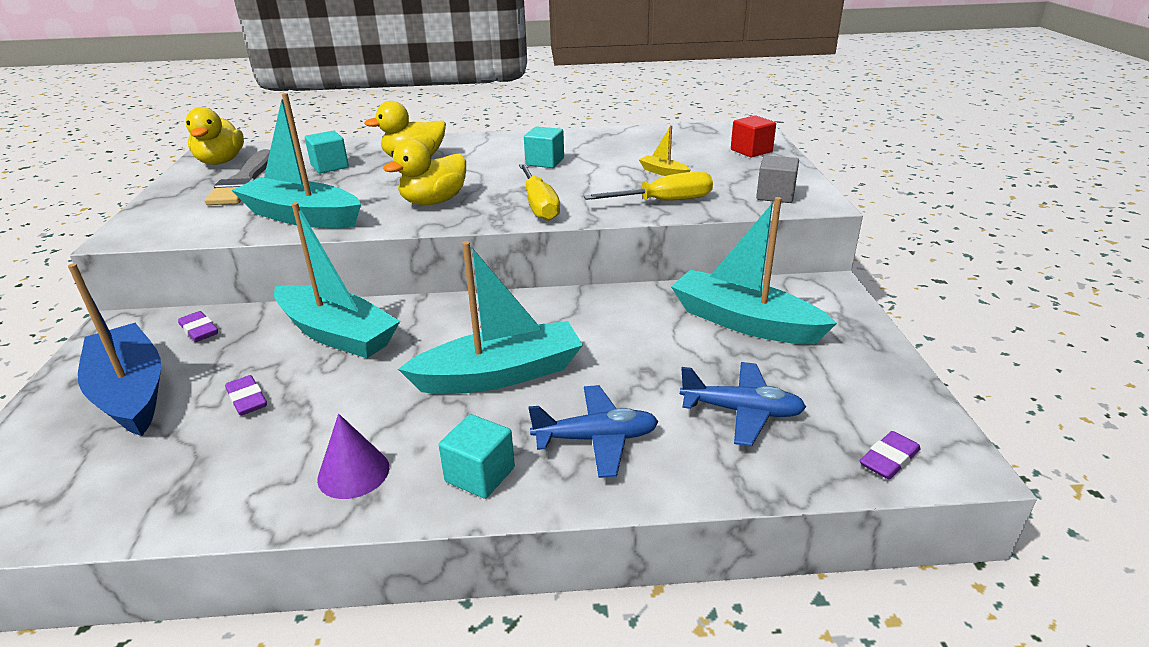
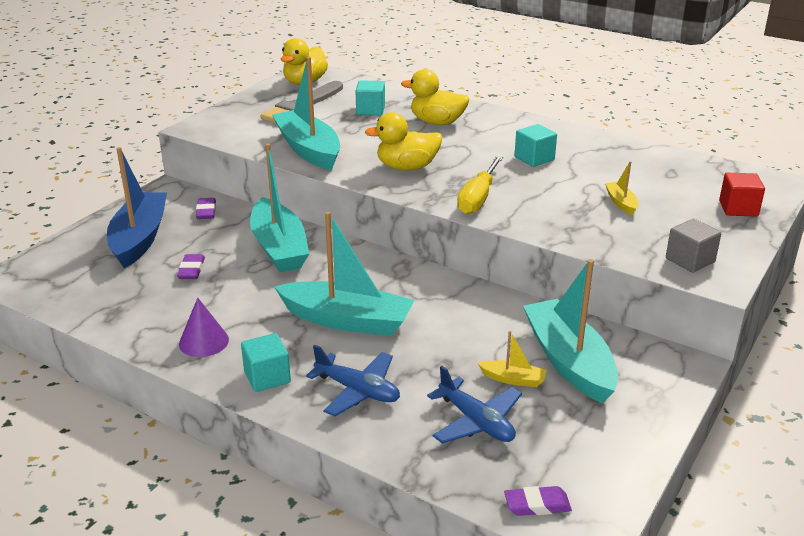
camera: 35 degrees right, 0 degrees up
(663, 201) = (581, 230): yellow screwdriver -> none
(722, 358) = (513, 379): none -> yellow boat

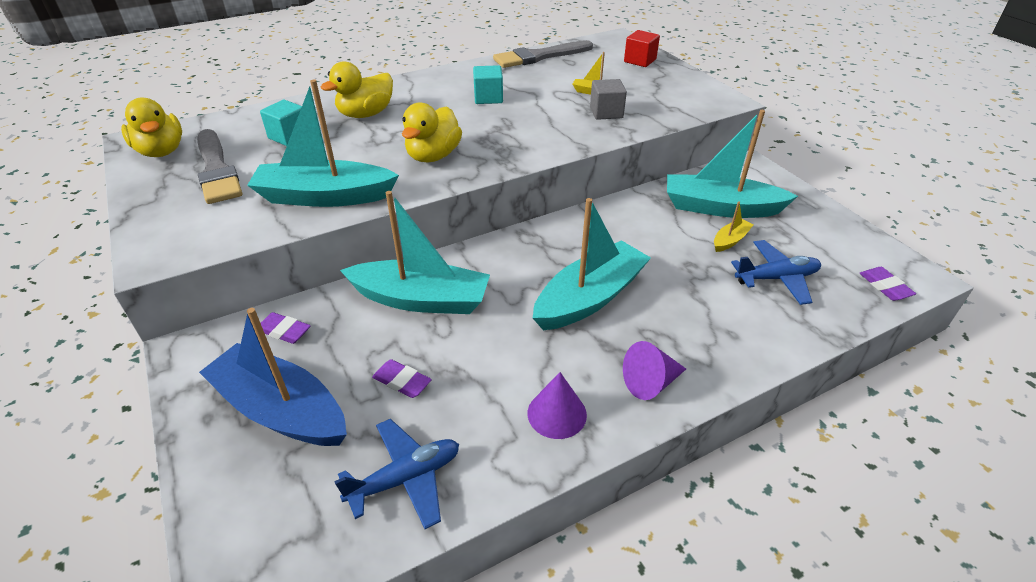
camera: 60 degrees left, 10 degrees up
(267, 377) = (650, 382): turquoise cube -> purple cone
(357, 390) = (704, 328): blue plane -> blue plane (405, 478)
(478, 198) = (528, 142): yellow screwdriver -> none
(537, 505) = (885, 286): purple eraser -> purple eraser turned 45 degrees counterclockwise
(657, 156) = (540, 56): none -> grey brush
(690, 260) = (694, 99): grey cube -> grey cube (606, 112)

